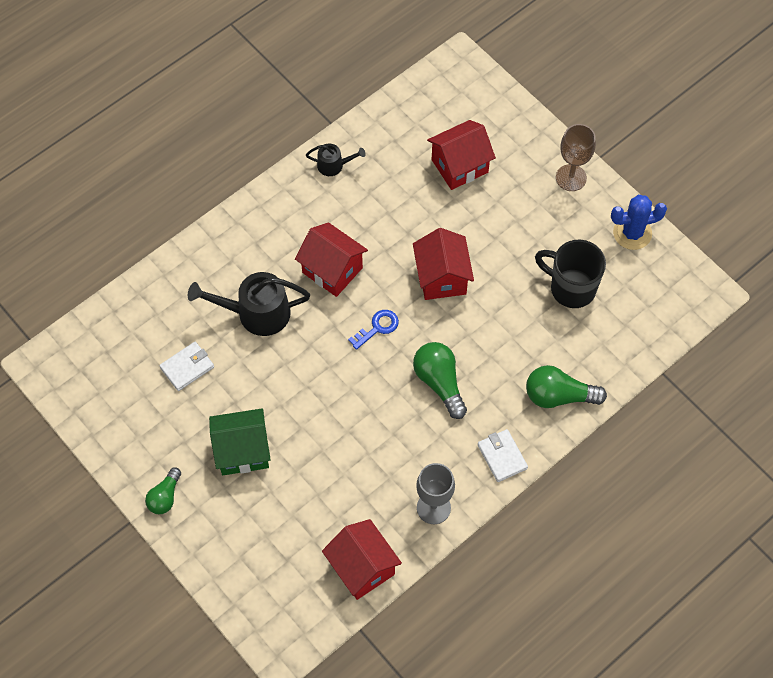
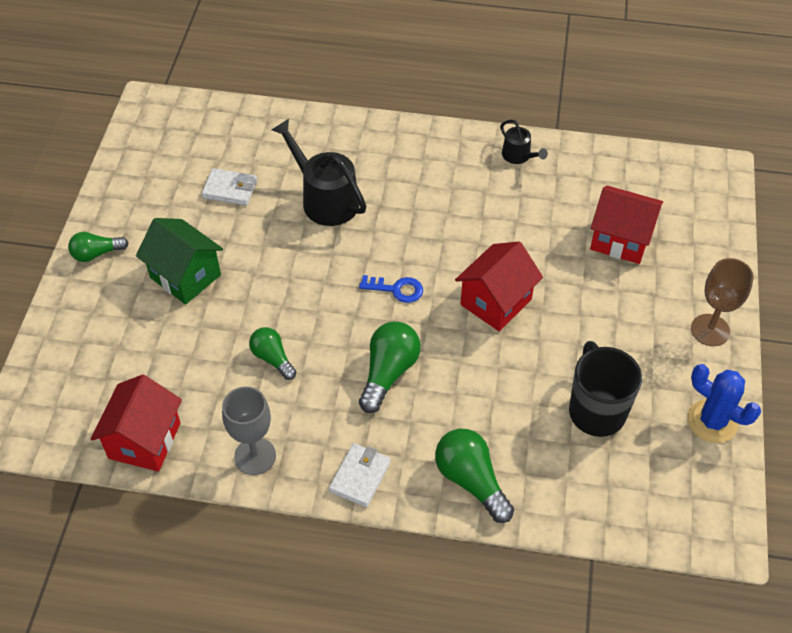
camera: 50 degrees right, 10 degrees down
(332, 270) = (419, 221): red house -> none
(365, 444) = (272, 358): none -> green light bulb

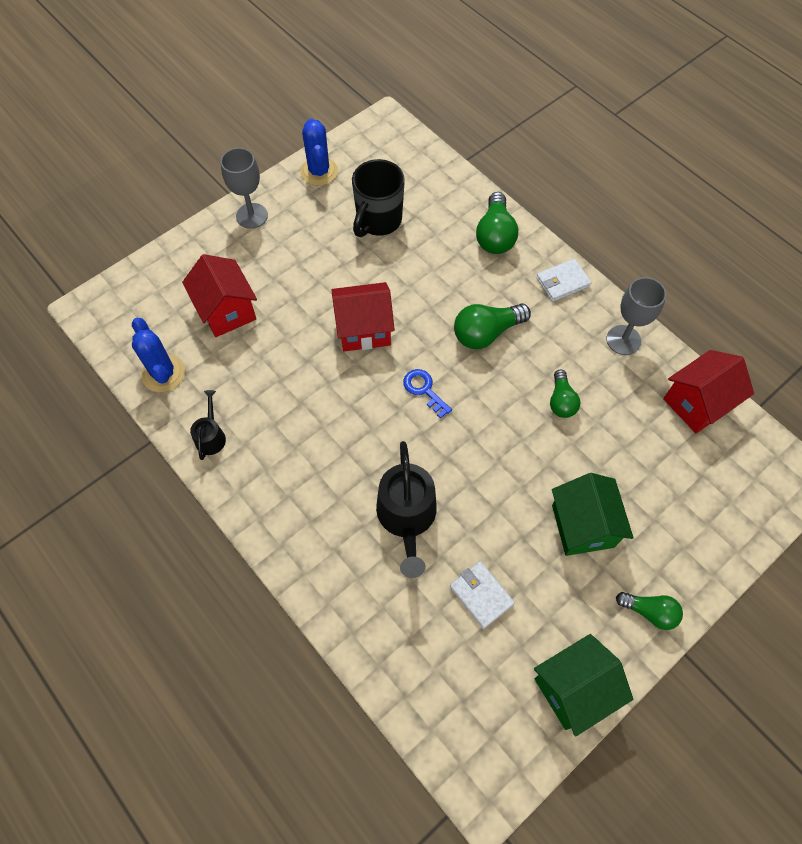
camera: 140 degrees left, 10 degrees up
(125, 180) = (573, 689): none -> green house
(605, 168) = (163, 373): none -> blue cactus
(710, 330) = (252, 216): brown goblet -> grey goblet

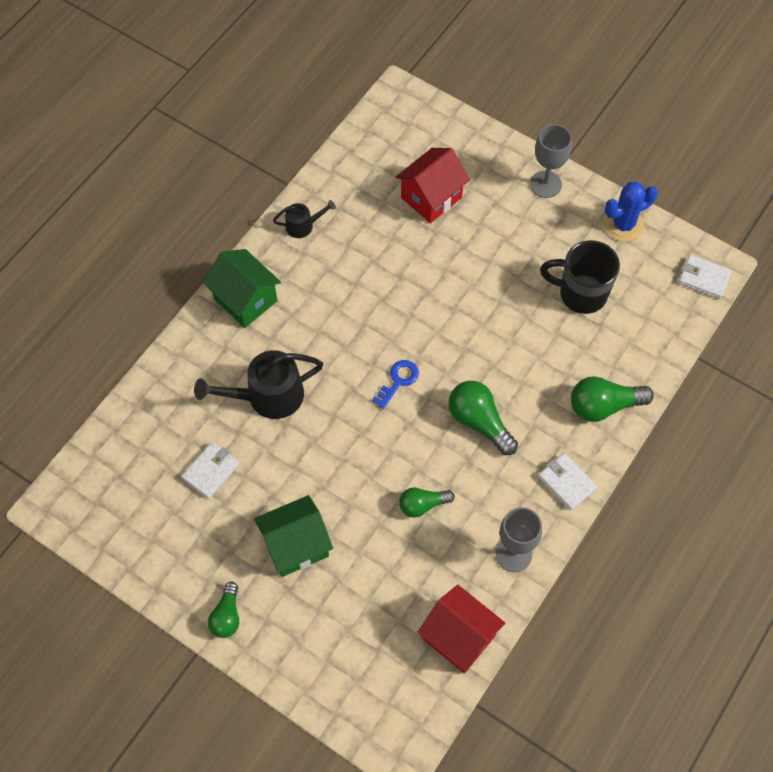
camera: 75 degrees right, 0 degrees up
(163, 373) = (352, 171): blue cactus -> none
(364, 329) = (448, 314): red house -> none
(393, 133) = (704, 278): none -> white wallet
(573, 689) = (146, 561): green house -> green house (245, 300)

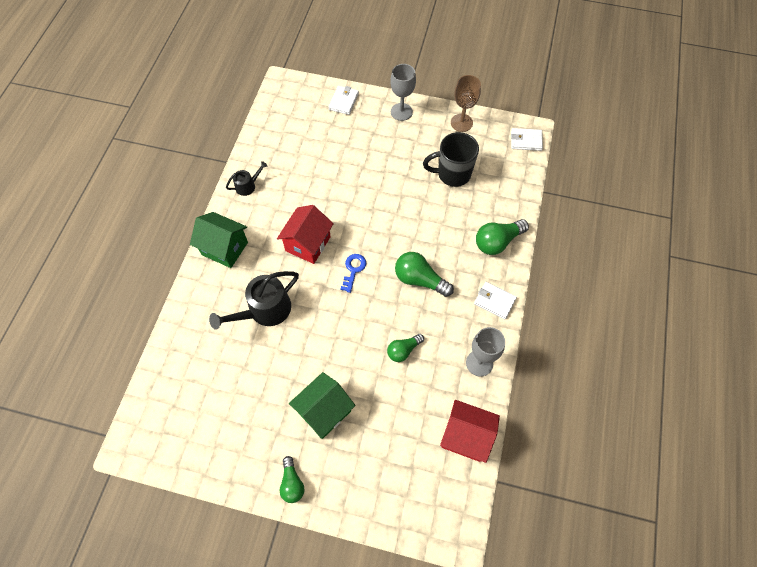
camera: 20 degrees left, 0 degrees up
(211, 471) = (242, 379): white wallet -> white wallet (343, 101)
(431, 197) = (329, 142): red house -> red house (308, 244)
(623, 225) = (461, 123): blue cactus -> brown goblet

